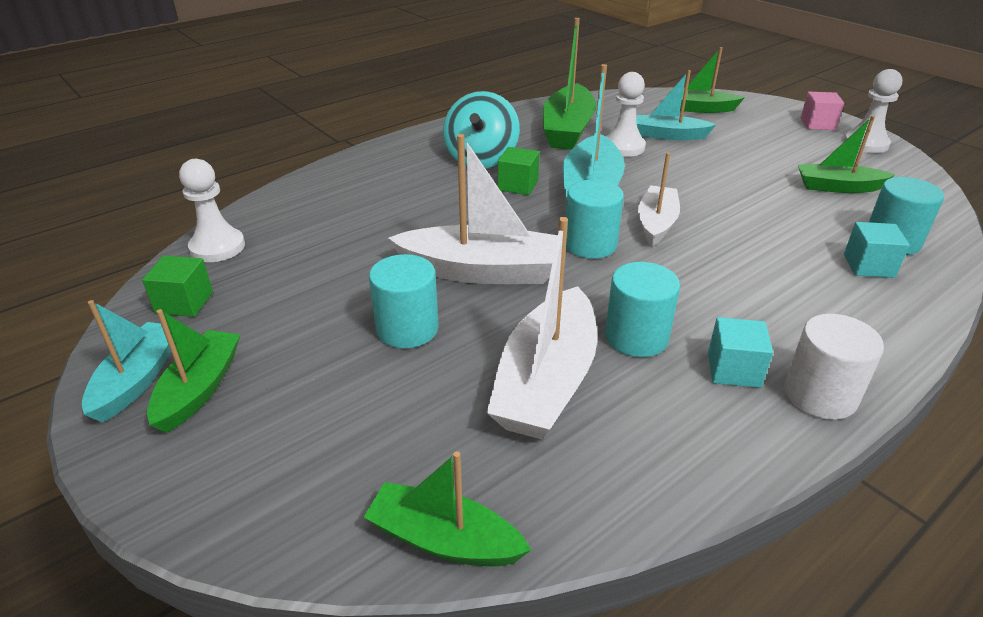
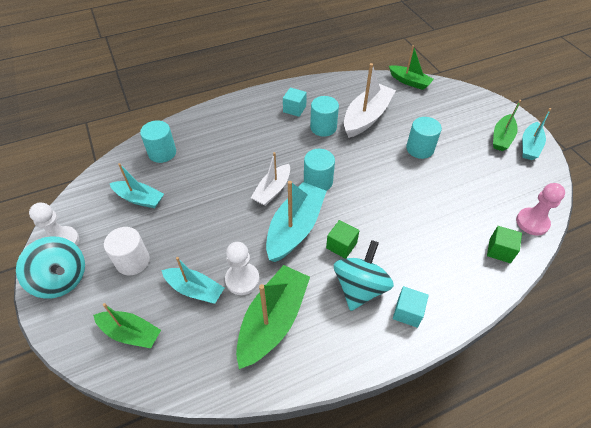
camera: 165 degrees left, 15 degrees up
(184, 302) = (530, 183): green cube -> green cube (499, 250)
(217, 247) = (532, 222): white pawn -> pink pawn
(483, 271) = (380, 174): white boat -> none
(817, 124) = (62, 279): pink cube -> turquoise spinning top
(820, 395) = (272, 96): white cylinder -> white cylinder (133, 261)
(837, 187) = (139, 199): green boat -> turquoise boat
(868, 266) = (191, 141): turquoise cube -> turquoise cube (407, 312)

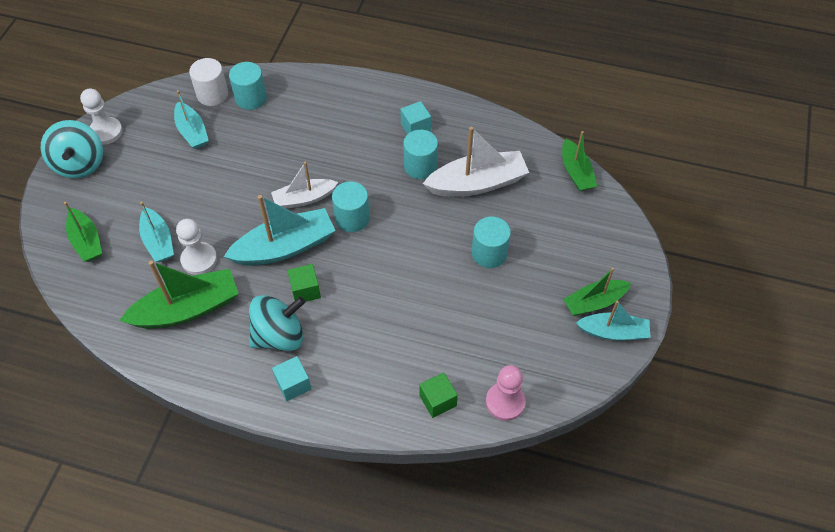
camera: 40 degrees right, 5 degrees up
(133, 261) = (138, 185): white cylinder -> white cylinder (212, 94)
(529, 146) = (613, 332): turquoise boat -> turquoise boat turned 150 degrees counterclockwise

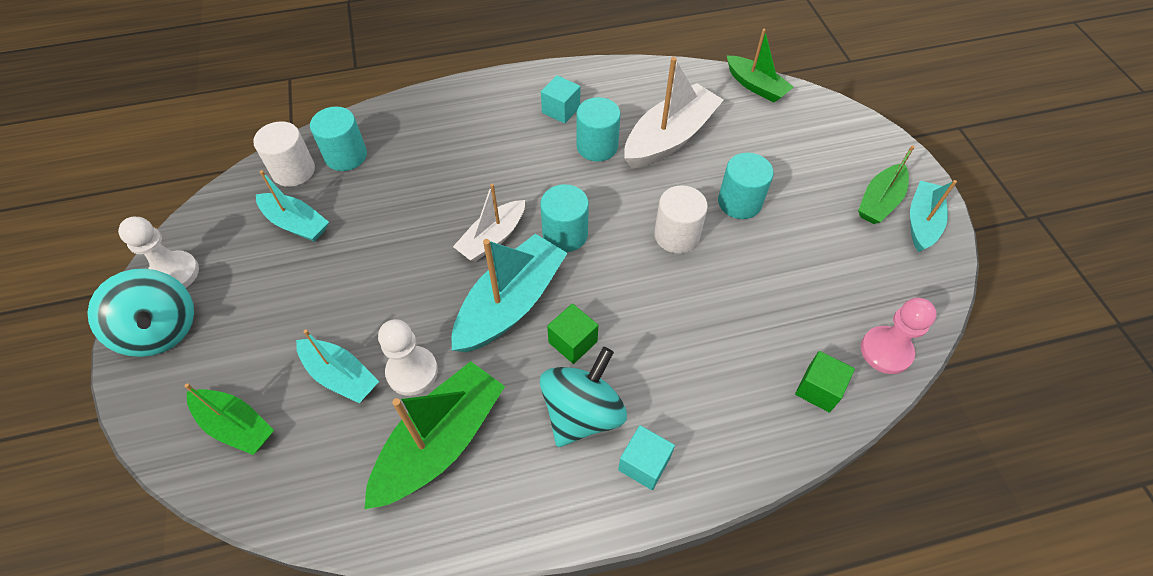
camera: 30 degrees left, 0 degrees up
(426, 255) = (676, 235): none -> white cylinder
(613, 332) = (922, 222): turquoise boat -> turquoise boat turned 45 degrees counterclockwise

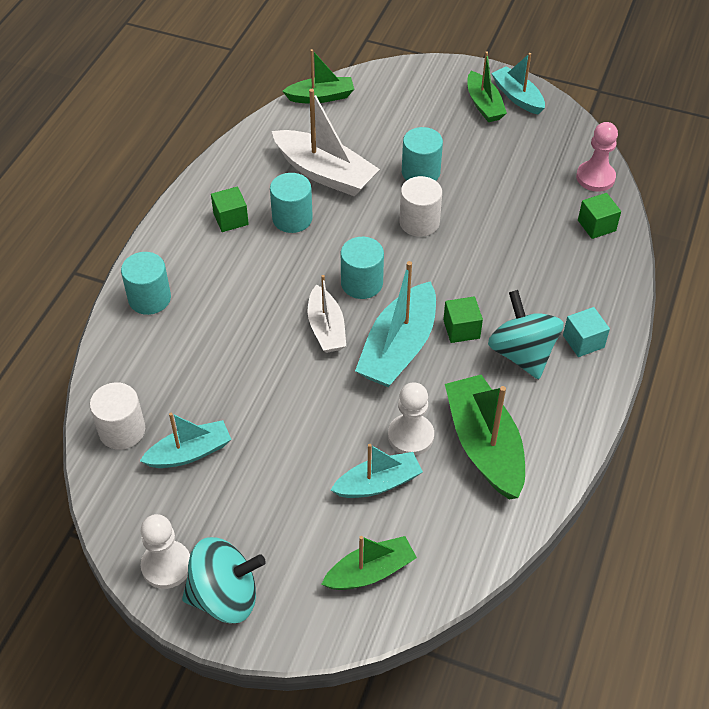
camera: 55 degrees left, 5 degrees down
(346, 156) = (141, 385): turquoise cylinder -> turquoise cylinder (149, 298)
(510, 304) = (398, 348): turquoise boat -> turquoise boat turned 135 degrees counterclockwise
(561, 110) = (231, 219): turquoise cube -> green cube
(670, 138) = (325, 173): white boat -> white boat turned 135 degrees clockwise

